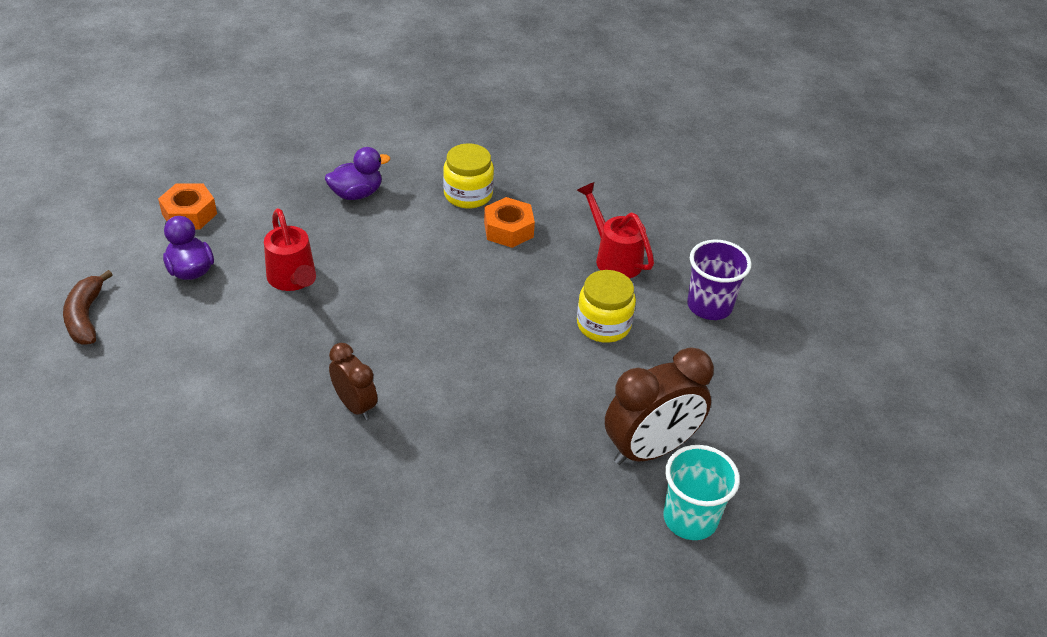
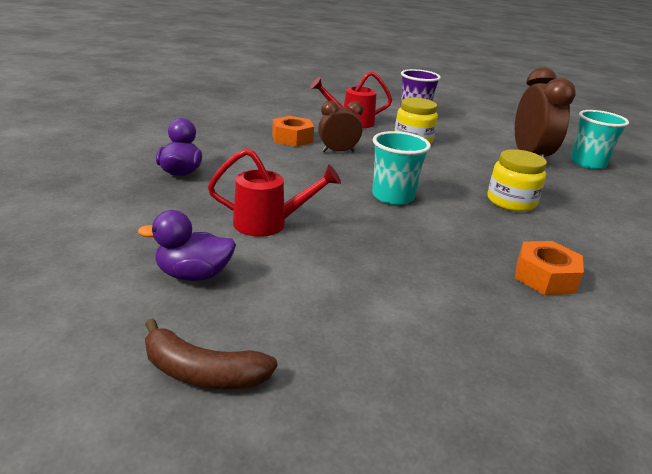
camera: 65 degrees left, 15 degrees down
(189, 214) = (92, 255): orange nut -> orange nut (545, 277)
(355, 405) = (454, 234): brown clock -> brown clock (338, 151)
(412, 343) = (393, 196): none -> turquoise cup
(468, 194) = (237, 139): yellow jar -> yellow jar (511, 201)

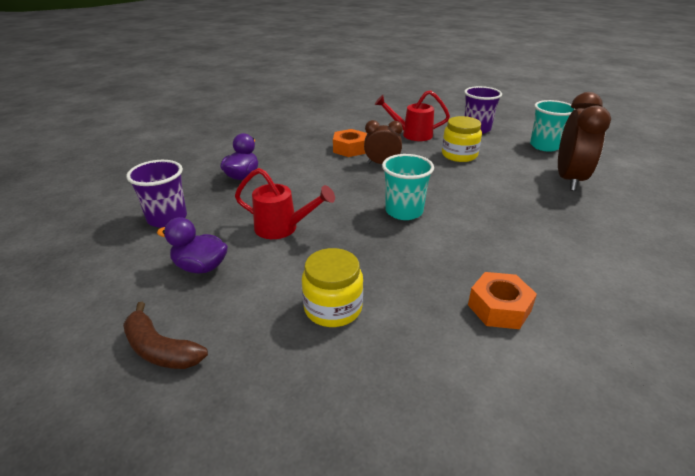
camera: 20 degrees right, 5 degrees up
(110, 225) = (167, 218): none -> purple cup
(511, 201) = (516, 226): yellow jar -> yellow jar (333, 308)
(588, 163) = (631, 189): turquoise cup -> turquoise cup (545, 146)

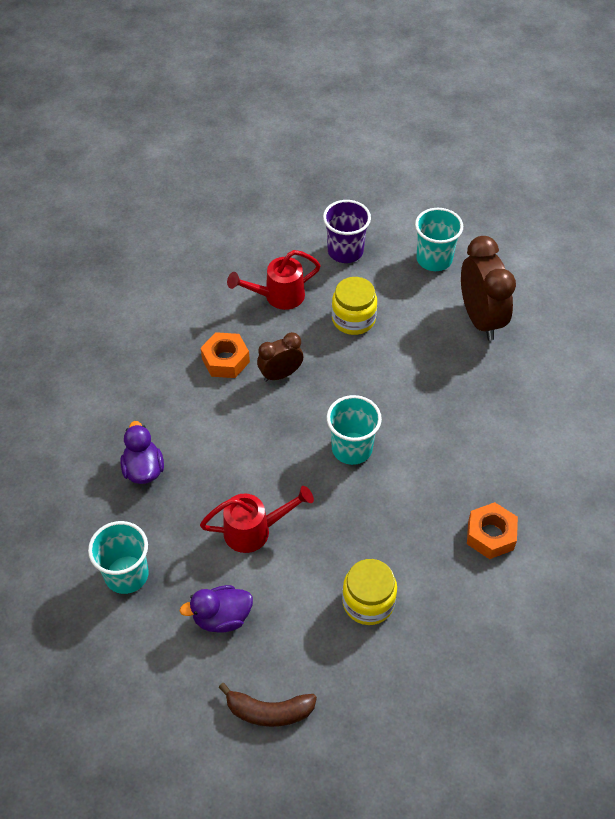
camera: 30 degrees left, 20 degrees up
(167, 218) = (126, 574): purple cup -> turquoise cup

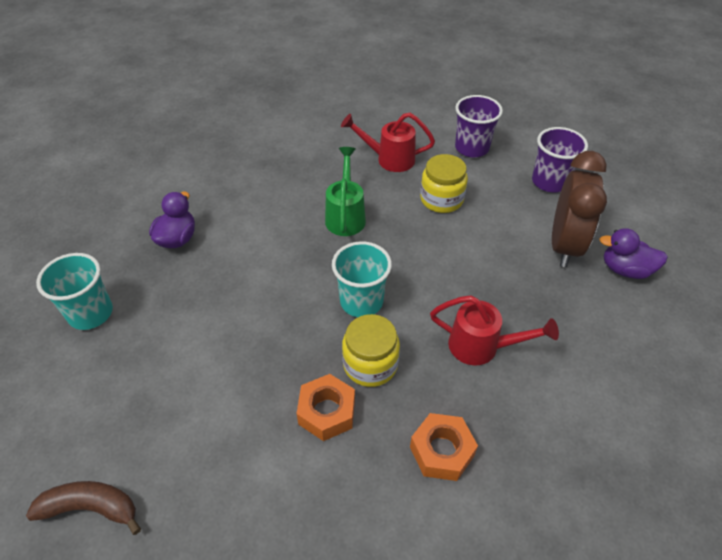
camera: 30 degrees right, 5 degrees down
(222, 617) = (130, 391): purple duck -> purple duck (625, 270)
(225, 360) = (309, 187): orange nut -> orange nut (327, 412)
(254, 530) = (221, 330): red watering can -> red watering can (481, 347)
(269, 711) = (91, 508): brown banana -> brown banana turned 150 degrees clockwise
(280, 374) = (345, 216): brown clock -> green watering can
(368, 602) = (268, 451): yellow jar -> yellow jar (370, 364)
(434, 259) = (549, 182): turquoise cup -> purple cup

